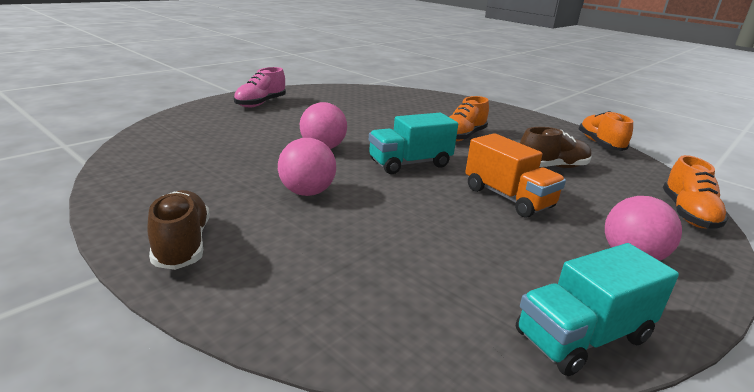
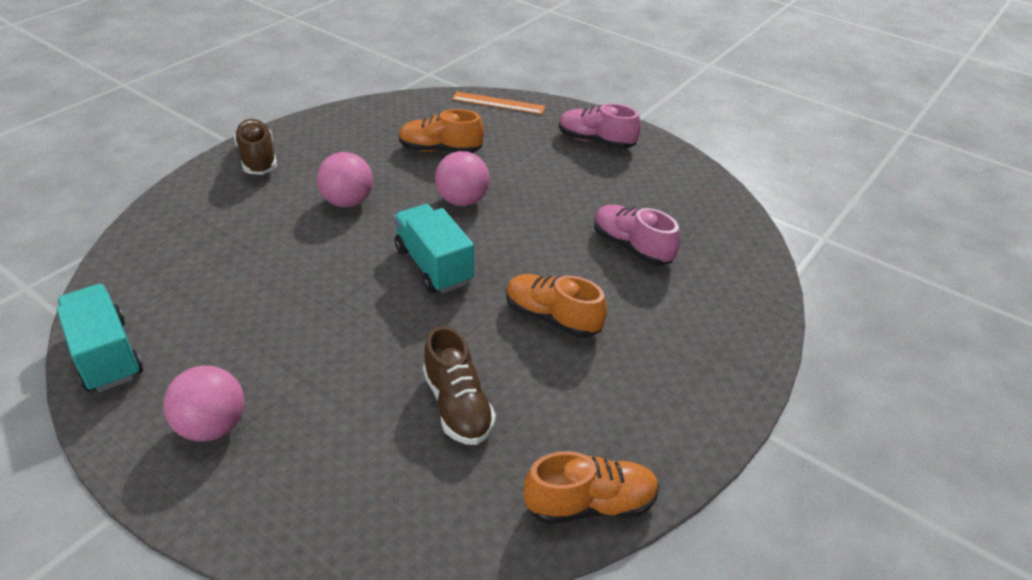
camera: 85 degrees right, 15 degrees up
(169, 123) = (498, 103): none -> orange ruler
(182, 245) = (258, 159): brown shoe -> brown shoe turned 90 degrees counterclockwise
(391, 111) = (632, 247): none -> pink shoe
(508, 198) = (350, 343): orange truck -> none
(687, 214) = (316, 535): orange shoe -> orange shoe (440, 150)

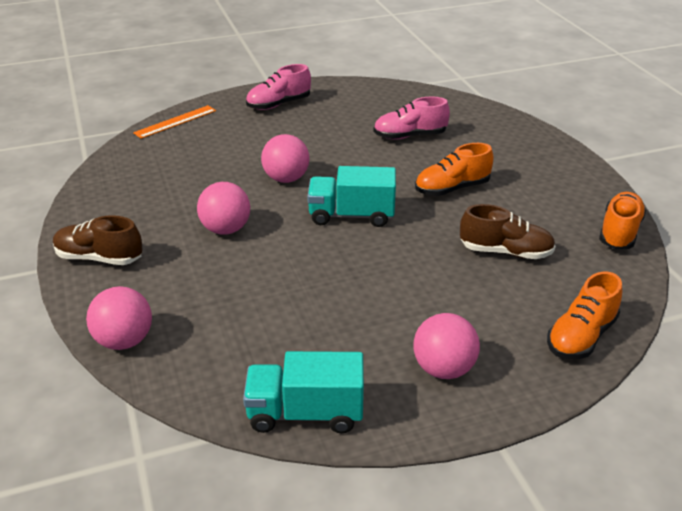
camera: 55 degrees left, 5 degrees down
(157, 218) = (124, 341): none -> pink ball
(440, 150) = (207, 166): orange shoe -> orange shoe (581, 336)

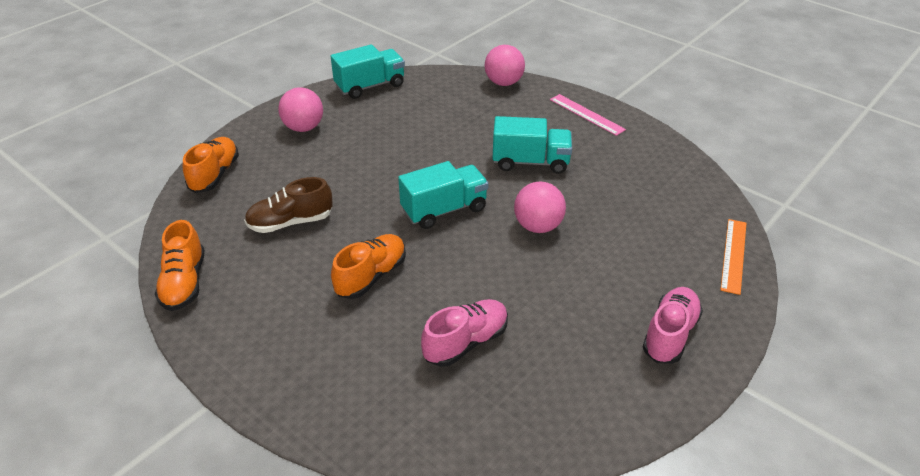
camera: 150 degrees right, 5 degrees up
(99, 258) = (586, 114): brown shoe -> pink ruler
(226, 229) = (530, 162): pink ball -> turquoise truck

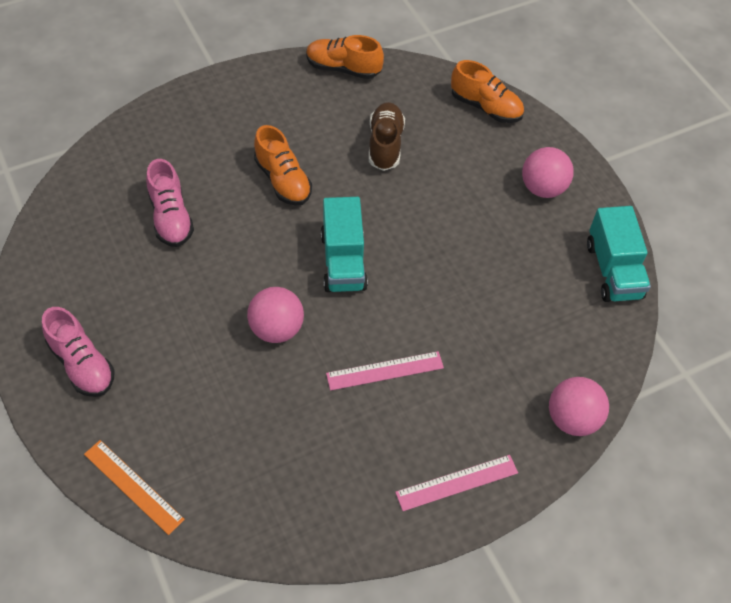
camera: 110 degrees right, 15 degrees up
(530, 162) = (385, 371): turquoise truck -> pink ruler

